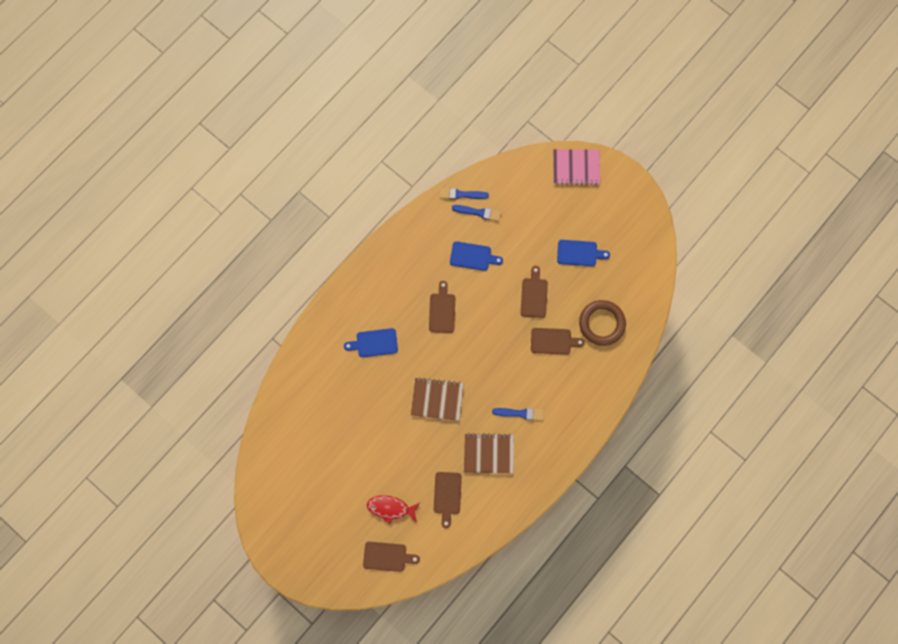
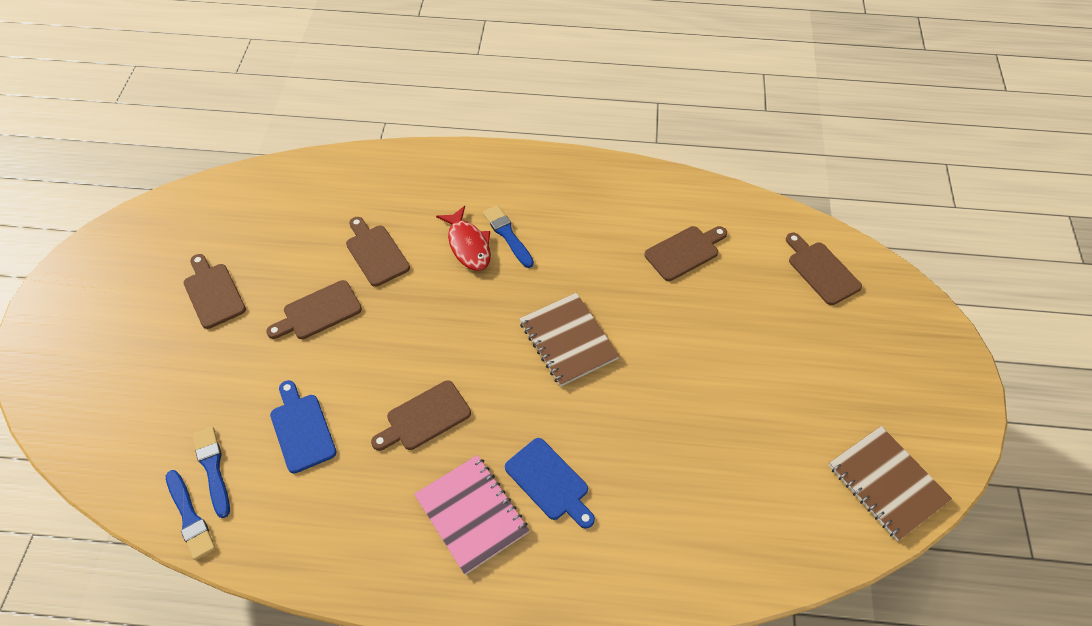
camera: 125 degrees left, 20 degrees down
(391, 508) = (761, 304): red fish -> red fish (468, 245)
(488, 453) = (590, 239): brown notebook -> brown notebook (887, 483)
(576, 167) = (55, 374): pink notebook -> pink notebook (472, 514)
(579, 253) = (213, 293): blue cutting board -> brown cutting board
(601, 323) = (312, 214): brown ring -> none

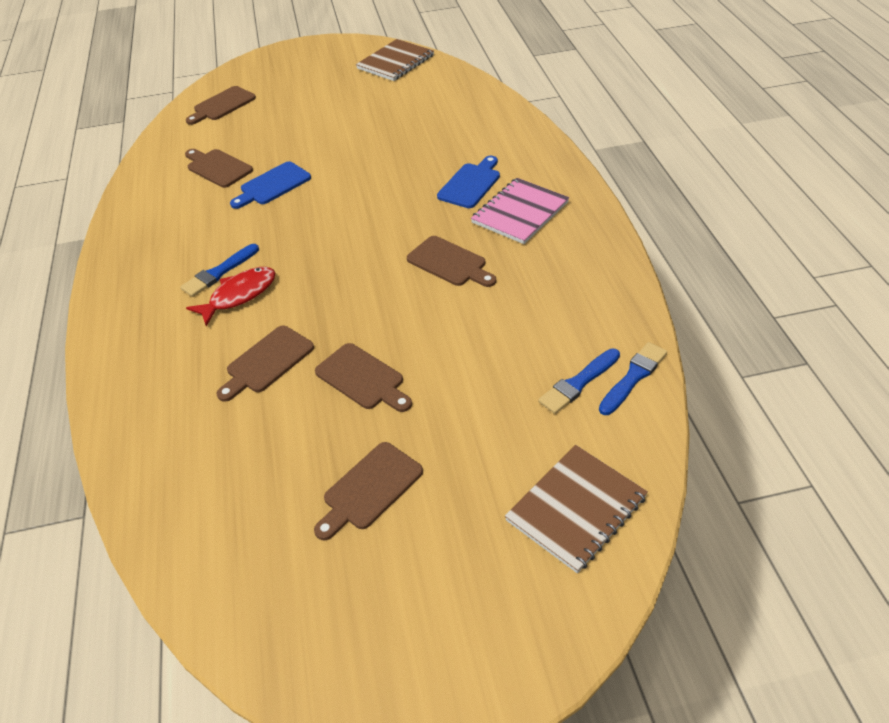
camera: 105 degrees left, 10 degrees down
(302, 429) = (503, 336): blue cutting board -> blue cutting board (272, 185)
(568, 340) = (335, 206): brown notebook -> brown notebook (576, 509)

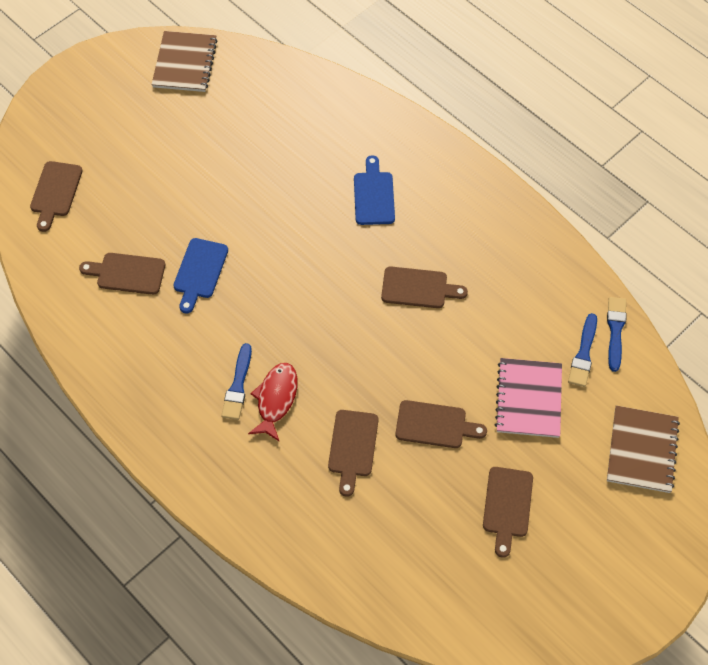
camera: 35 degrees left, 15 degrees up
(520, 213) = (436, 210): pink notebook -> pink notebook (528, 399)

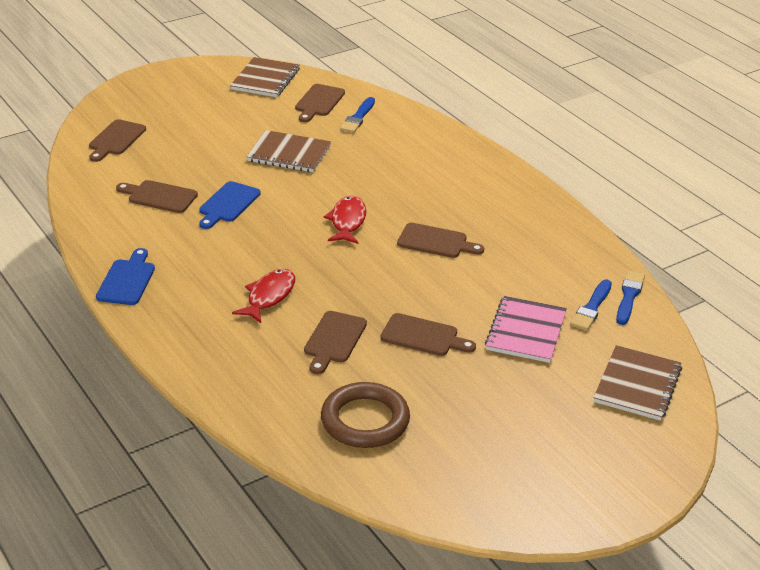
camera: 10 degrees right, 25 degrees down
(238, 386) = (235, 282): blue brush -> blue brush (358, 117)
(241, 181) = (289, 154): none -> brown notebook
(325, 275) = (347, 221): none -> red fish
(374, 195) = (412, 178): blue cutting board -> blue cutting board (127, 280)
(406, 547) = (365, 420): none -> brown ring
(507, 506) = (481, 405): brown cutting board -> brown cutting board (318, 102)

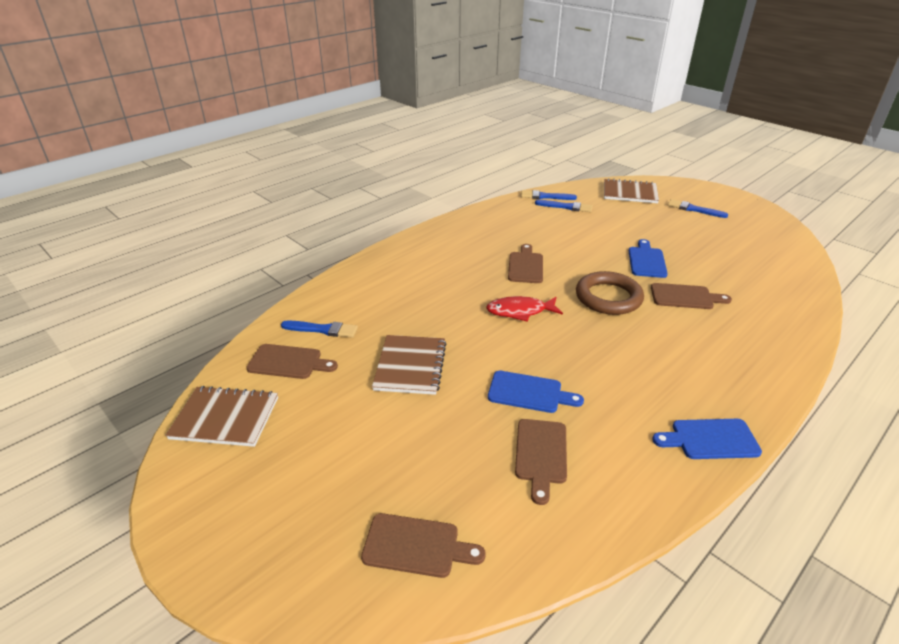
camera: 100 degrees left, 0 degrees up
(269, 296) = (659, 338): red fish -> none
(365, 420) = (754, 274): brown ring -> brown ring (608, 297)
(423, 336) = (646, 261): brown cutting board -> blue cutting board
(526, 331) = (609, 226): pink notebook -> none
(568, 436) = (694, 209): none -> blue brush

